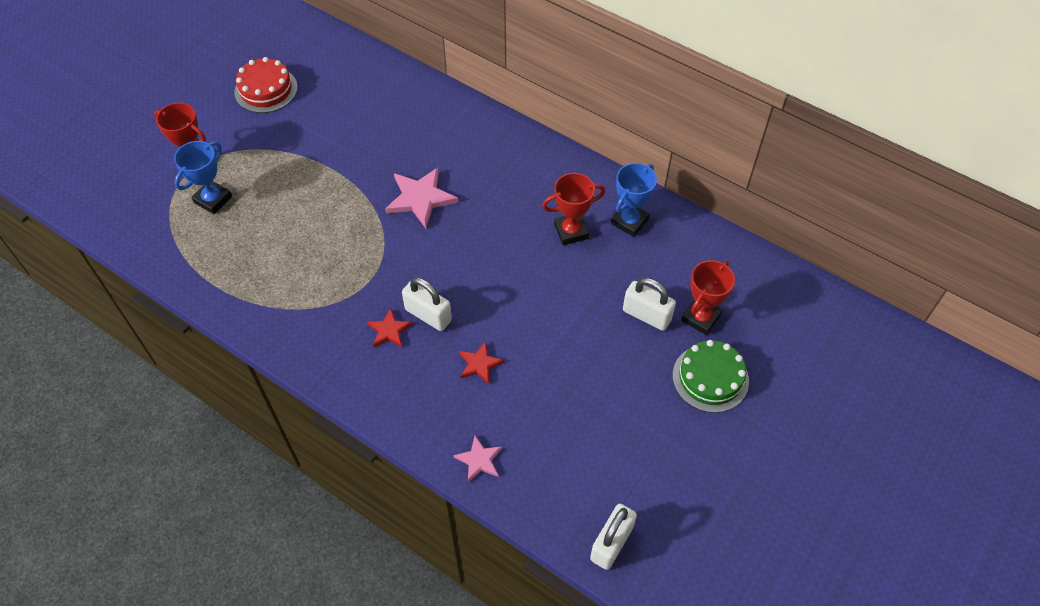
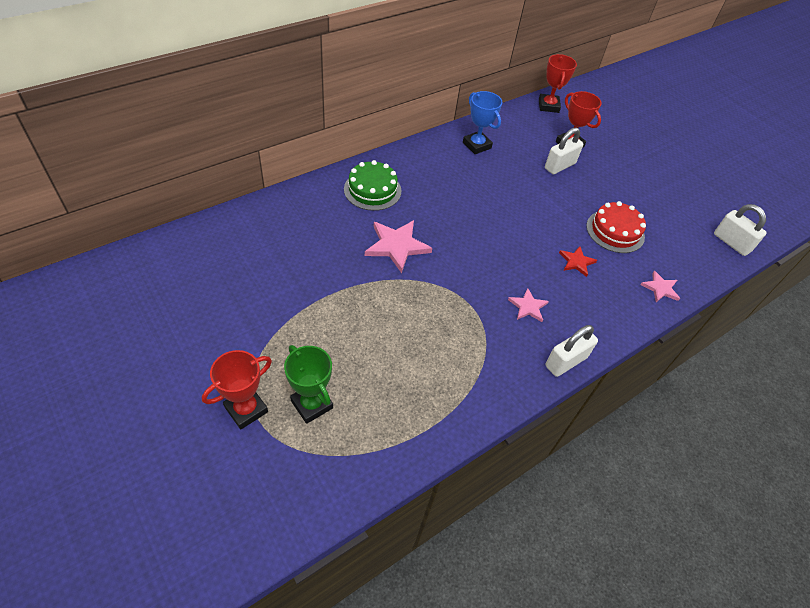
camera: 75 degrees left, 5 degrees down
(213, 199) = (311, 404): blue trophy -> green trophy
(266, 89) = (183, 319): red cake -> red cake (615, 231)
(389, 330) = (528, 307): red star -> pink star
(428, 315) = (520, 277): white padlock -> white padlock (566, 361)
(571, 231) = (472, 175): red trophy -> red trophy (548, 106)
(710, 378) = (616, 157): green cake -> green cake (372, 190)

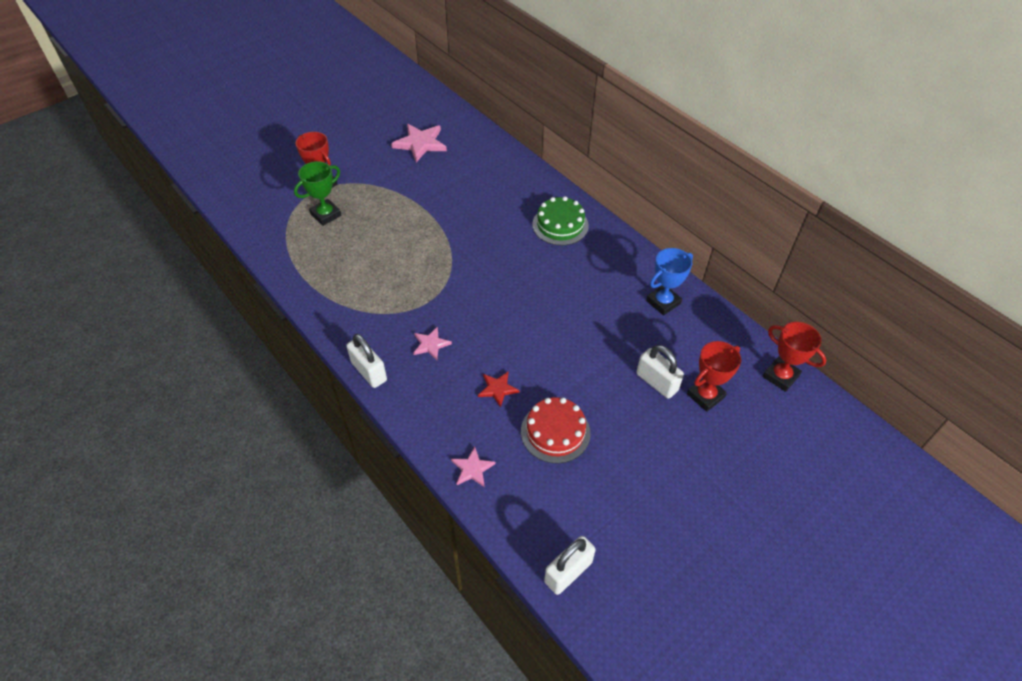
camera: 90 degrees right, 0 degrees up
(396, 246) = (490, 247): pink star -> pink star (420, 143)
(548, 106) = (780, 376): red trophy -> red trophy turned 45 degrees clockwise

